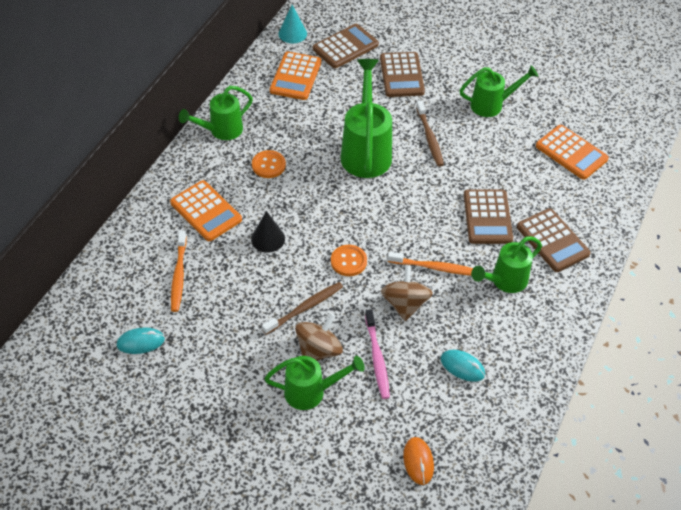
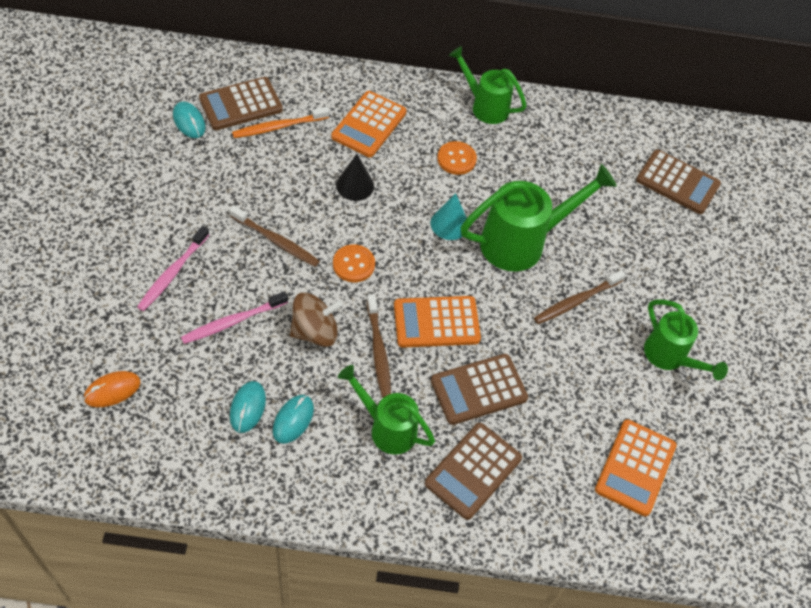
camera: 65 degrees right, 5 degrees up
(292, 33) = (668, 128): turquoise cone -> turquoise cone (449, 224)
(295, 76) = (601, 148): orange calculator -> orange calculator (436, 322)
(311, 392) = (172, 273): green watering can -> pink toothbrush
(318, 350) = (226, 266): brown spinning top -> none
(401, 75) = (664, 249): brown calculator -> brown calculator (241, 104)
(436, 268) = (378, 351): orange toothbrush -> brown toothbrush
(481, 339) = (293, 420): none -> turquoise mouse

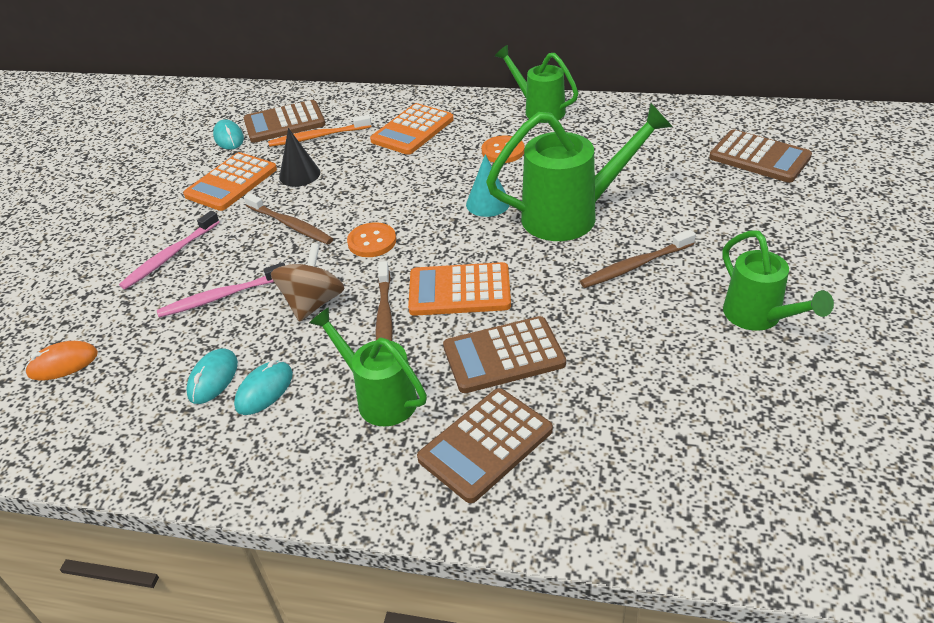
camera: 15 degrees right, 15 degrees down
(315, 331) = (313, 303): brown spinning top -> brown spinning top turned 60 degrees counterclockwise
(355, 185) = (387, 177): black cone -> black cone (299, 174)
(635, 467) = (714, 440): orange calculator -> orange calculator (231, 182)

